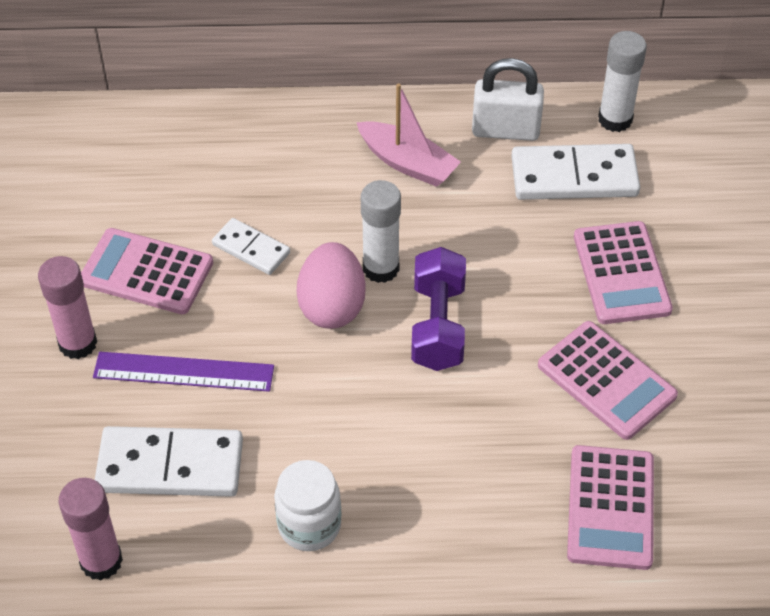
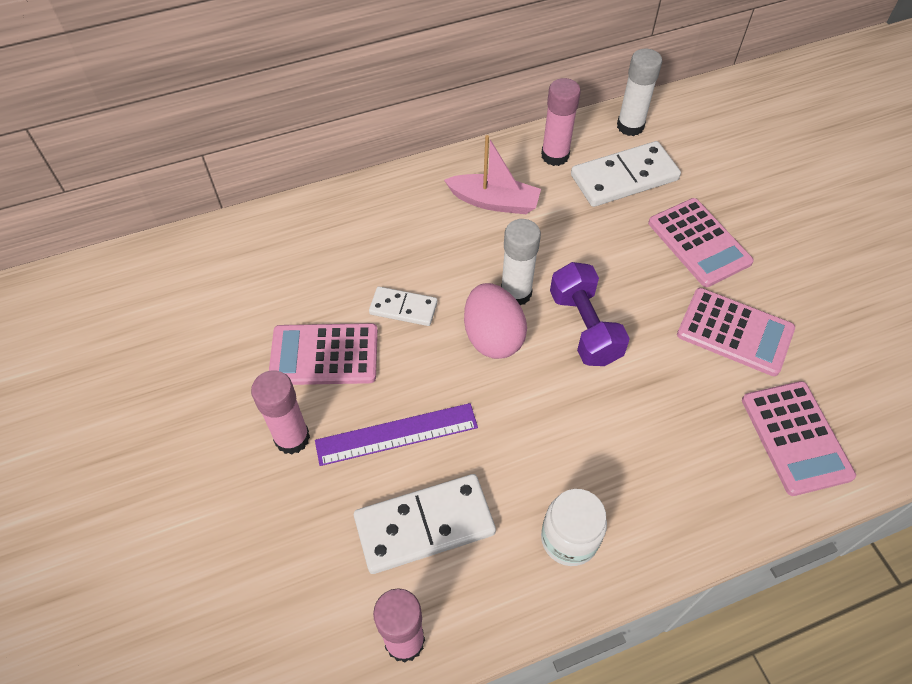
camera: 20 degrees left, 5 degrees up
(505, 130) = (555, 156): white padlock -> pink glue stick

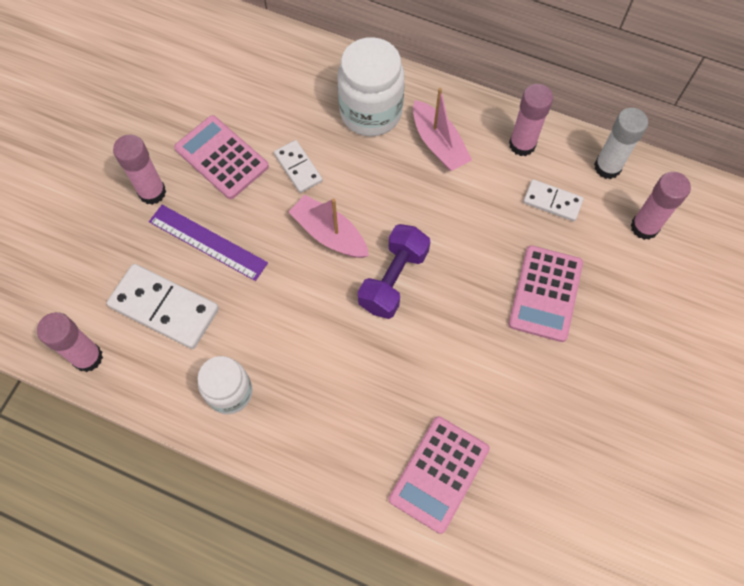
camera: 45 degrees right, 10 degrees up
(412, 220) = (371, 112): none -> white jar
(493, 337) = (329, 234): pink egg -> pink boat
(516, 293) = (377, 218): white glue stick -> none
(624, 177) = (552, 201): white domino -> white domino, size x0.57
(702, 146) = (644, 227): none -> pink glue stick
(735, 332) = (489, 374): pink calculator -> none

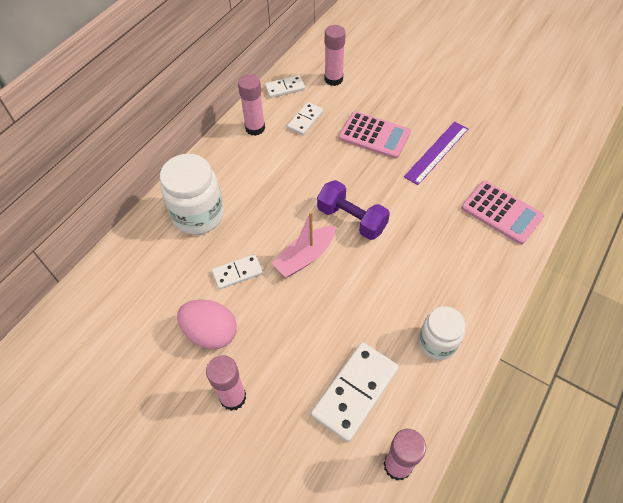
camera: 80 degrees left, 10 degrees down
(208, 242) = (295, 350): purple ruler -> purple ruler (436, 152)
(221, 157) = (211, 333): pink calculator -> pink egg
(438, 144) = (241, 175): pink boat -> none
(607, 167) = (285, 88): white glue stick -> white domino

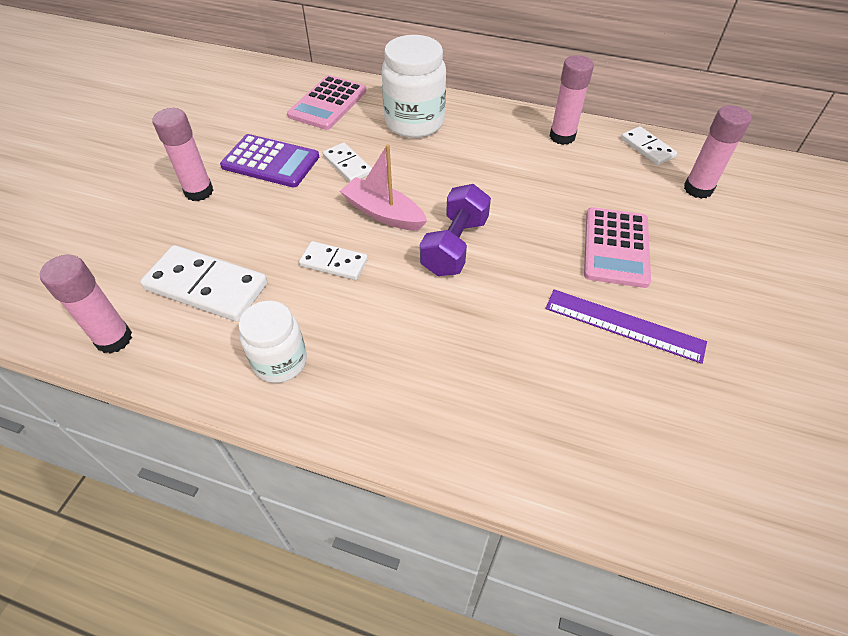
camera: 75 degrees right, 5 degrees down
(211, 333) = (270, 162): pink egg -> purple calculator
(305, 120) = (602, 175): white domino -> white domino (334, 262)
(501, 212) = (538, 428): pink calculator -> pink calculator (328, 103)

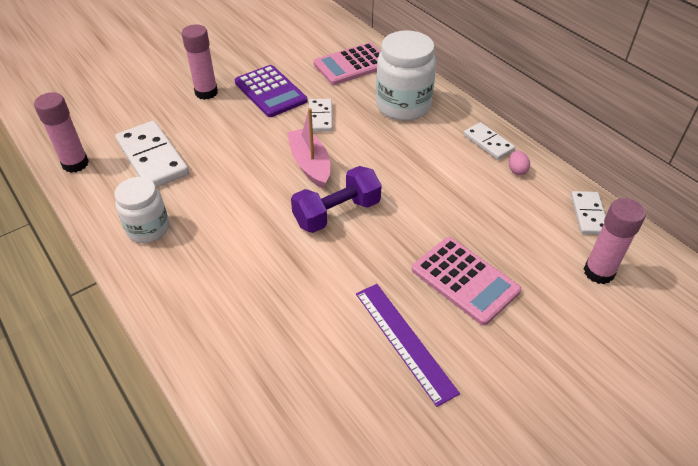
camera: 35 degrees right, 5 degrees down
(334, 262) = (242, 182): white domino -> white domino (488, 143)
(562, 137) = (517, 170): pink glue stick -> pink egg
(616, 247) = (465, 280): pink calculator -> pink calculator turned 90 degrees counterclockwise

